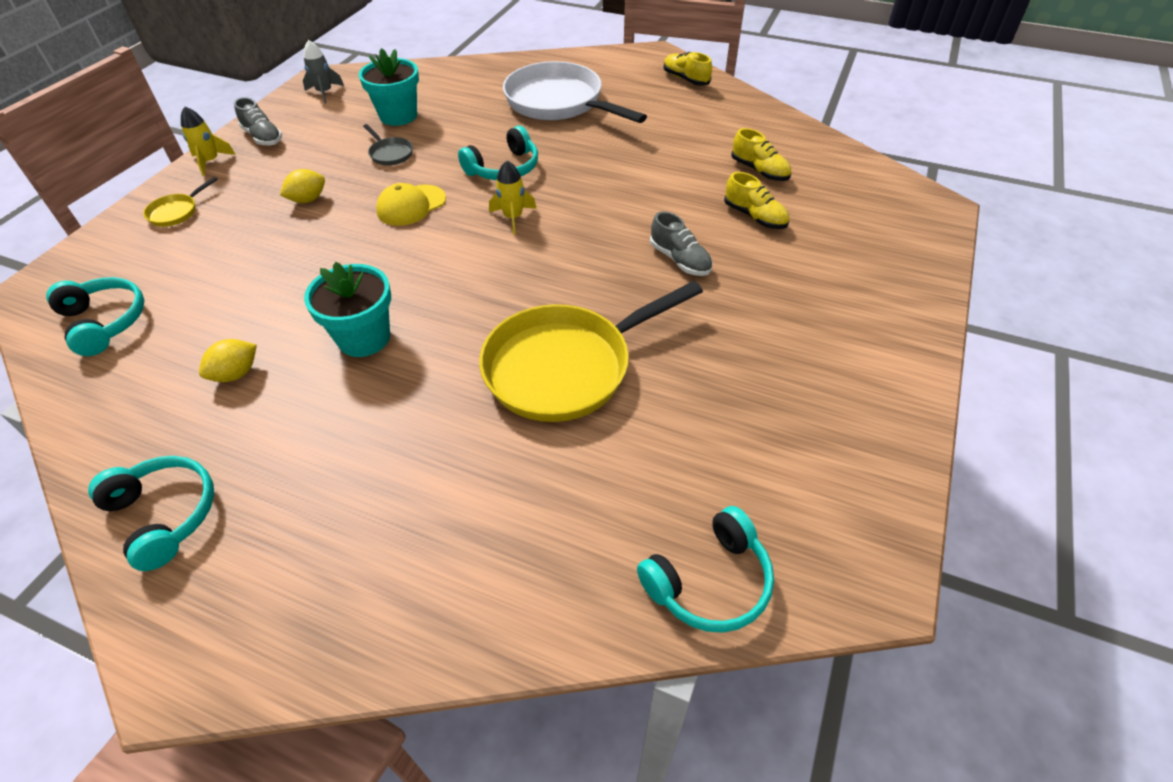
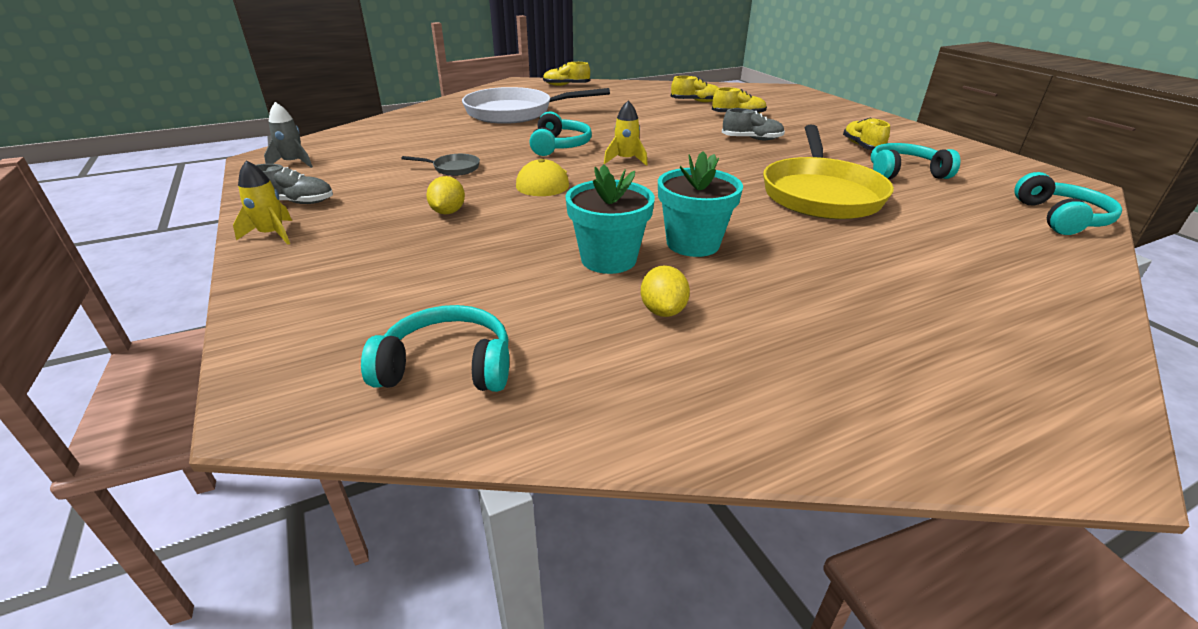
camera: 50 degrees left, 15 degrees down
(164, 515) = (844, 405): turquoise headphones -> turquoise headphones (904, 173)
(176, 212) = (322, 273): yellow pan -> none
(398, 116) = (405, 152): turquoise flower pot -> turquoise flower pot (608, 259)
(770, 345) = (862, 146): none -> yellow shoe

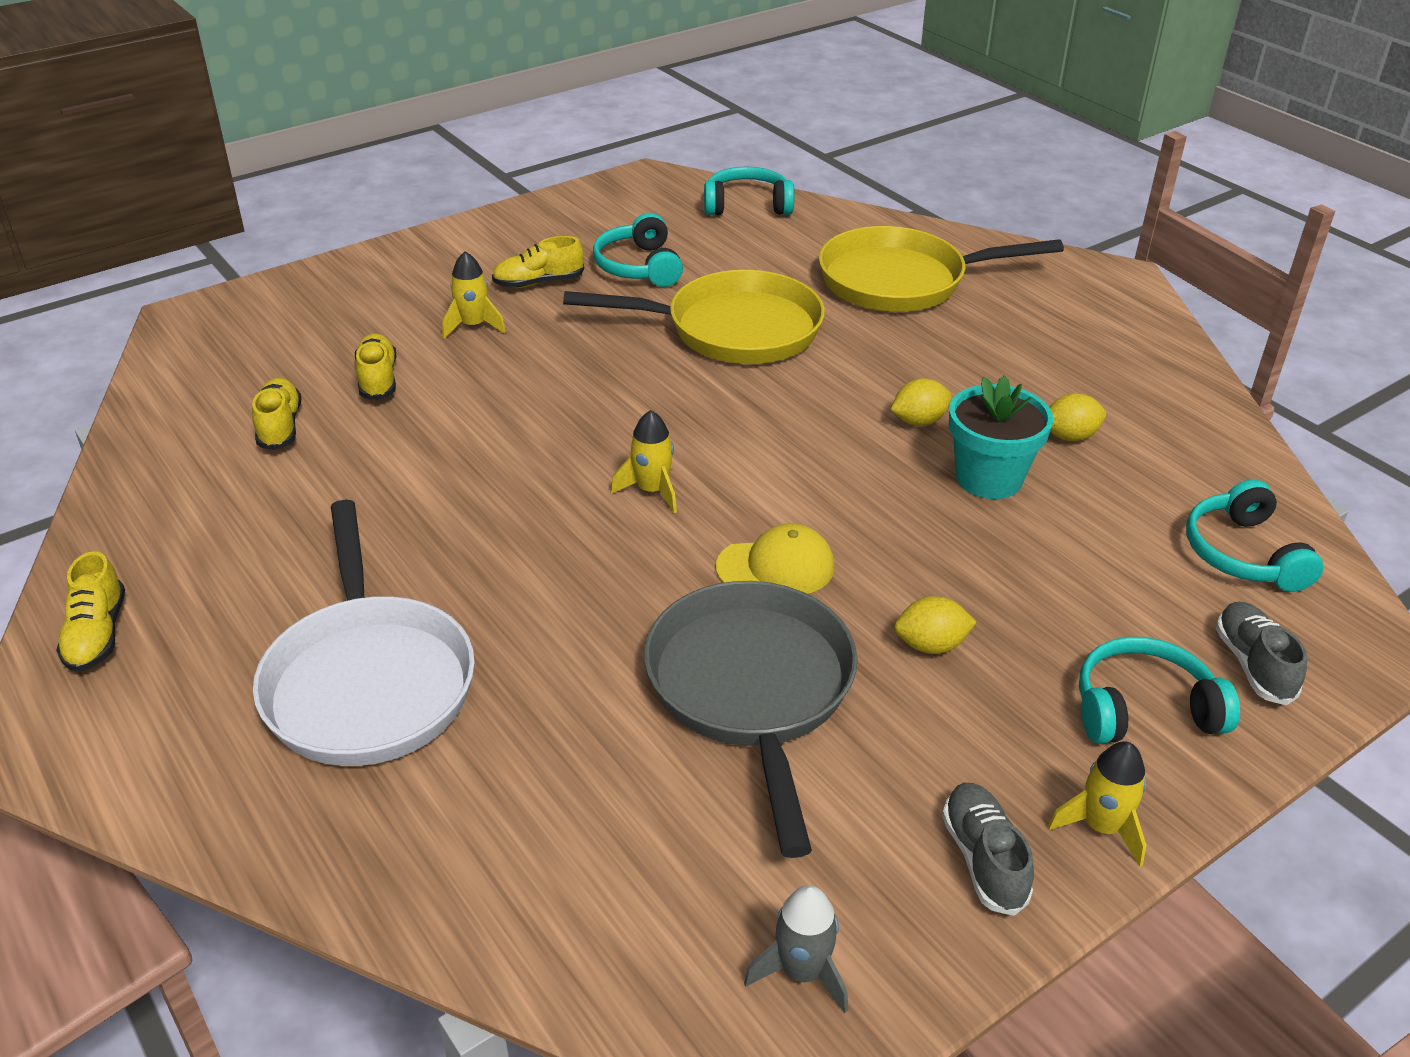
camera: 100 degrees left, 5 degrees up
(453, 168) = (752, 690): grey pan -> grey pan, size x2.43
(559, 146) = (594, 575): turquoise headphones -> turquoise headphones (1143, 709)
(693, 244) = (918, 421): turquoise flower pot -> yellow lemon
(752, 139) = (520, 370): grey shoe -> grey shoe (1253, 665)
(800, 131) = (473, 326): none -> yellow rocket
(950, 272) = (901, 281): none -> yellow pan

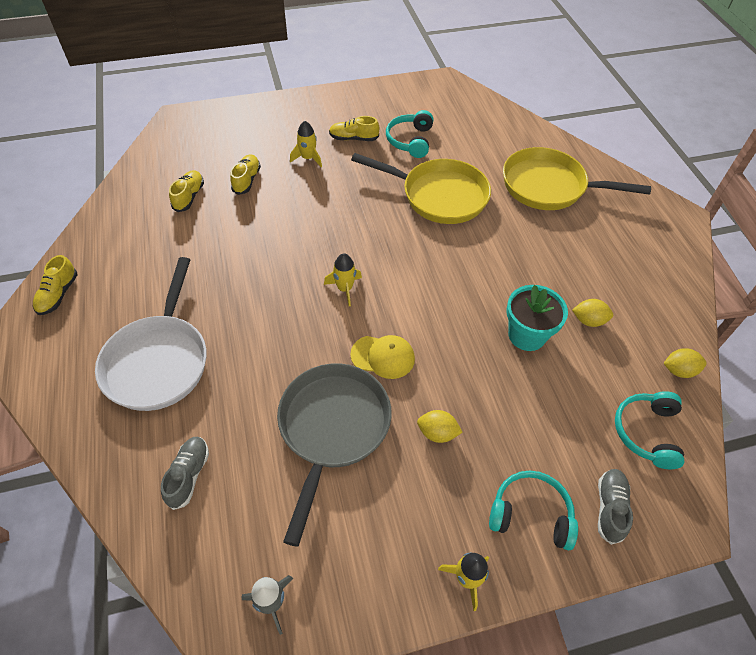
camera: 20 degrees right, 15 degrees up
(747, 205) = (489, 113): turquoise headphones -> none
(918, 421) = (508, 285): yellow lemon -> yellow lemon (678, 370)
(983, 859) = (394, 574): grey shoe -> grey shoe (188, 475)

